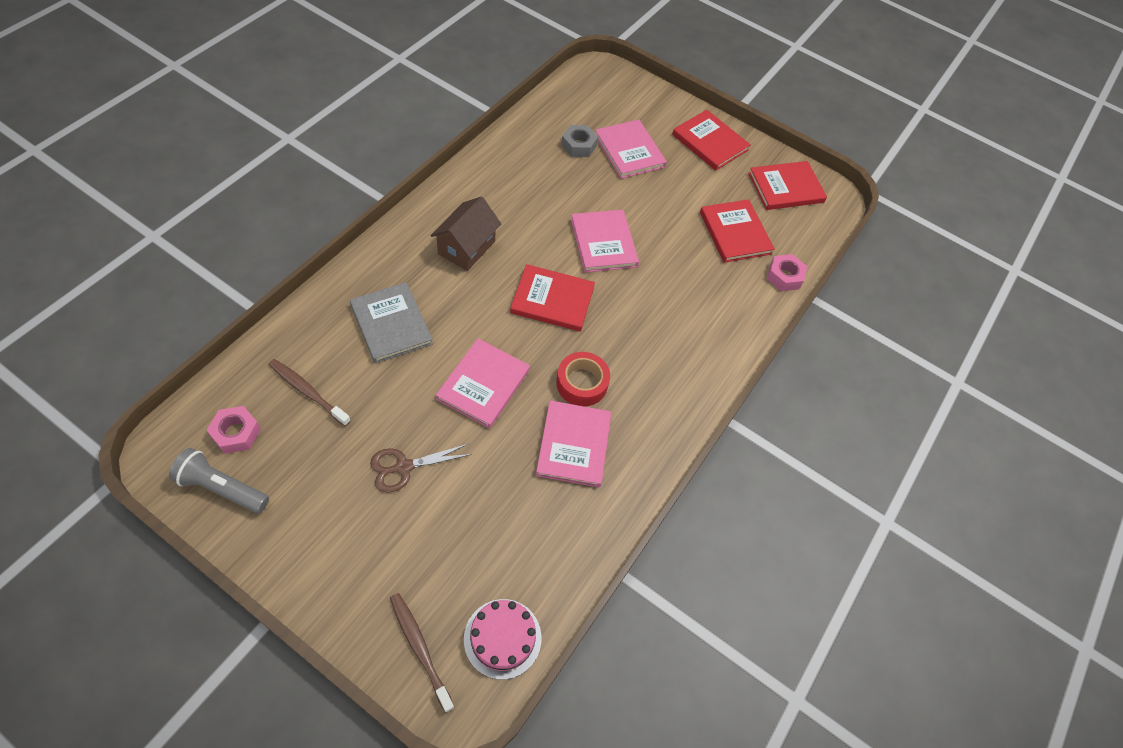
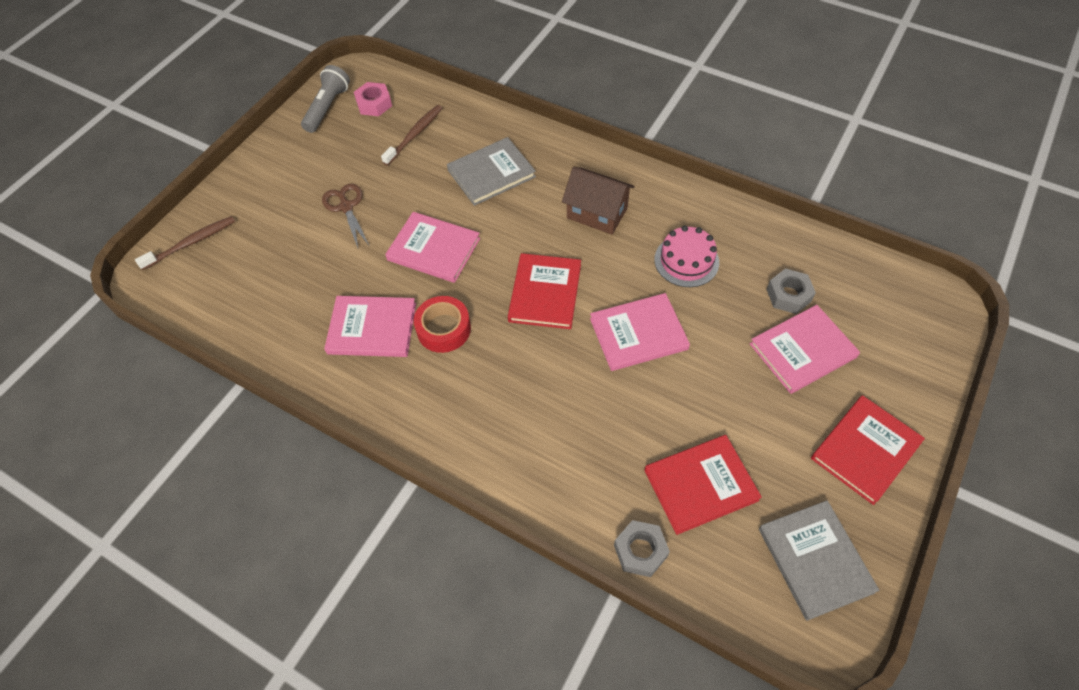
camera: 95 degrees right, 0 degrees up
(502, 638) = (191, 295): pink cake -> pink cake (686, 261)
(784, 276) = (640, 551): pink nut -> grey nut
(785, 188) = (815, 560): red book -> grey book

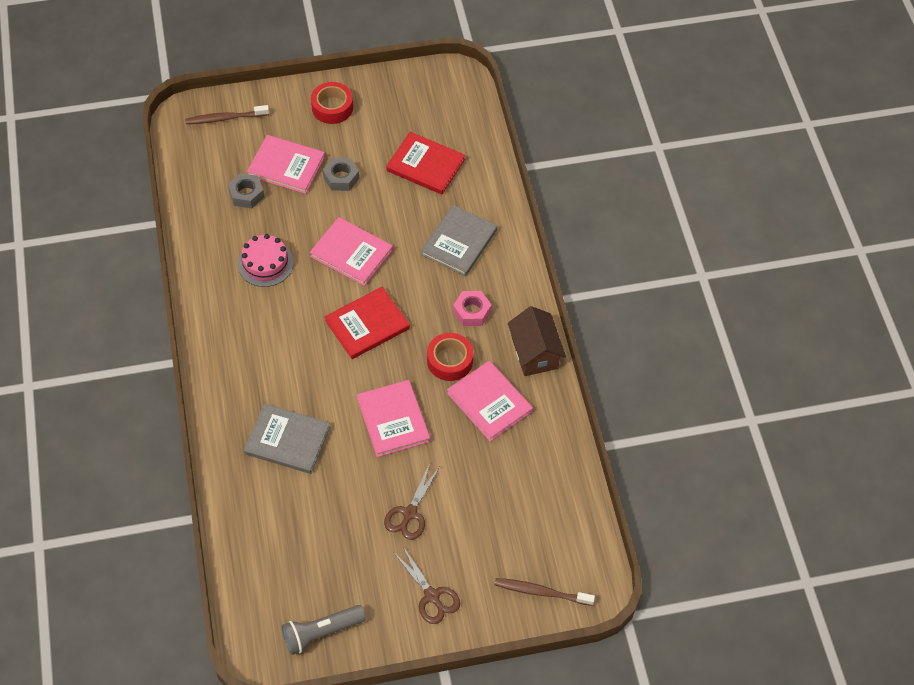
camera: 135 degrees left, 0 degrees up
(273, 178) = (432, 596): none -> brown scissors
(374, 104) = (285, 597): pink nut -> pink nut (472, 311)
(414, 135) = (294, 531): brown toothbrush -> brown toothbrush (225, 118)
(597, 213) = (267, 343): brown house -> brown house (534, 353)
(640, 551) = (489, 169): grey nut -> grey nut (341, 178)
(815, 560) = (420, 98): grey book -> grey book (459, 242)
(865, 450) = (332, 107): red book -> red tape

